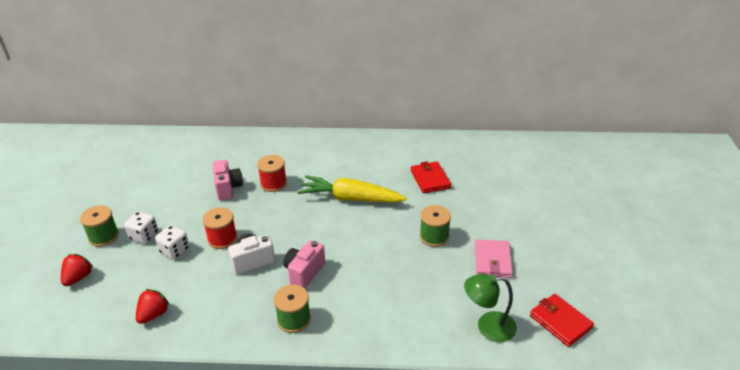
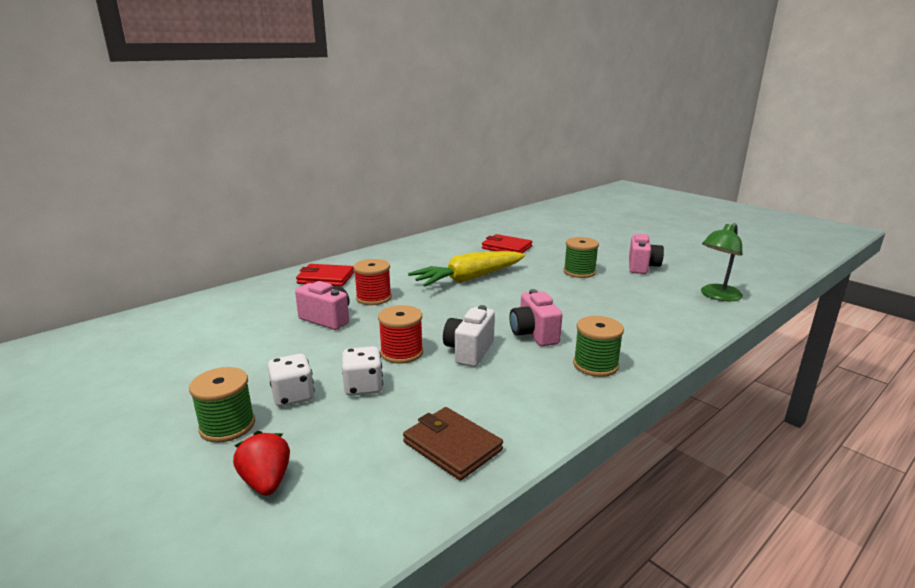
camera: 45 degrees left, 15 degrees down
(154, 314) = (452, 446): red strawberry -> brown wallet
(492, 261) = (642, 267): pink wallet -> pink camera
(560, 322) = (741, 274): red wallet -> red wallet (326, 278)

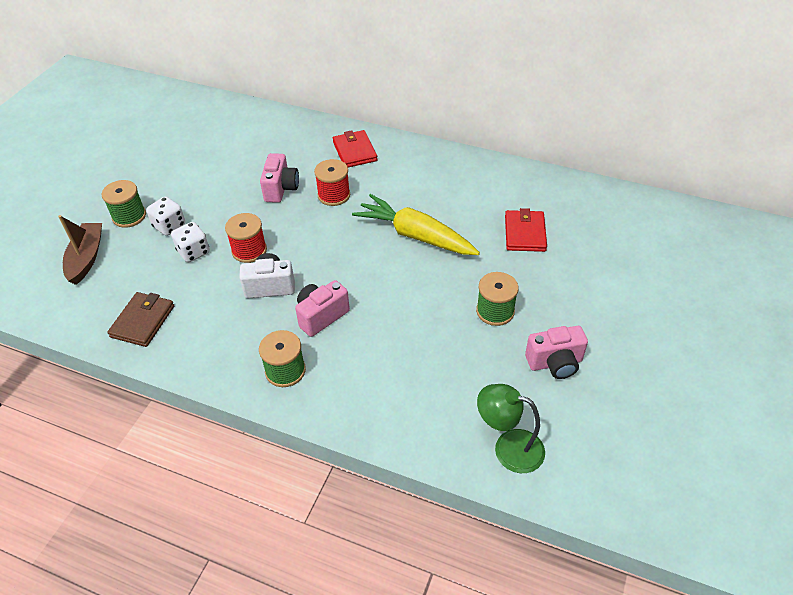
camera: 65 degrees right, 25 degrees up
(266, 481) = (86, 258): red strawberry -> brown boat

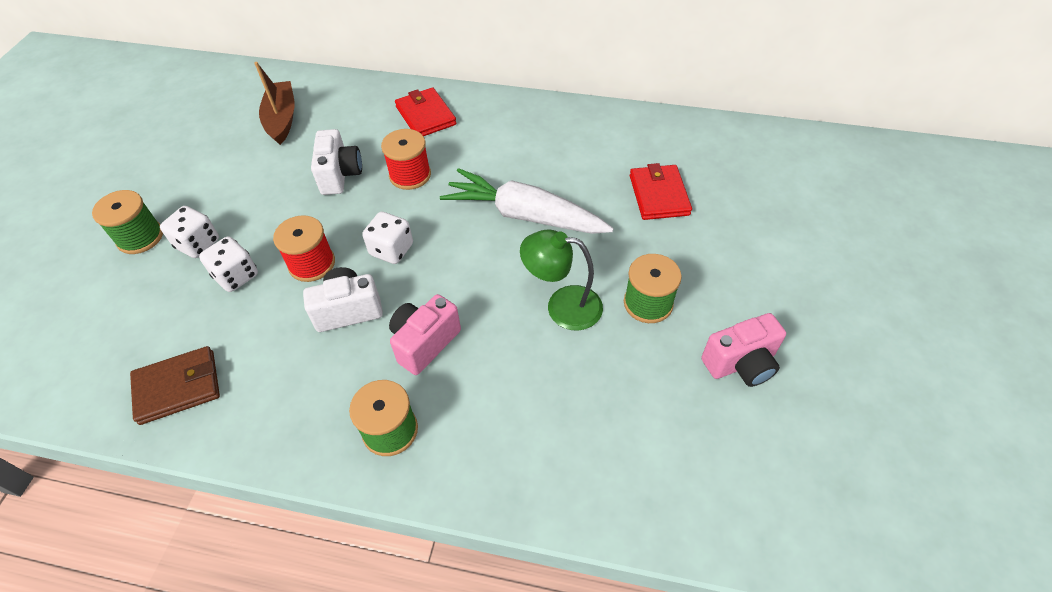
camera: 10 degrees left, 5 degrees up
(86, 258) = (86, 305): brown boat -> brown boat (282, 119)
(143, 321) = (178, 387): brown wallet -> brown wallet turned 60 degrees clockwise
(281, 189) = (340, 175): pink camera -> white camera
(309, 248) = (391, 250): none -> white dice
(415, 235) = (524, 215): yellow carrot -> white carrot
(508, 447) = (713, 496): green lamp -> green lamp (562, 306)

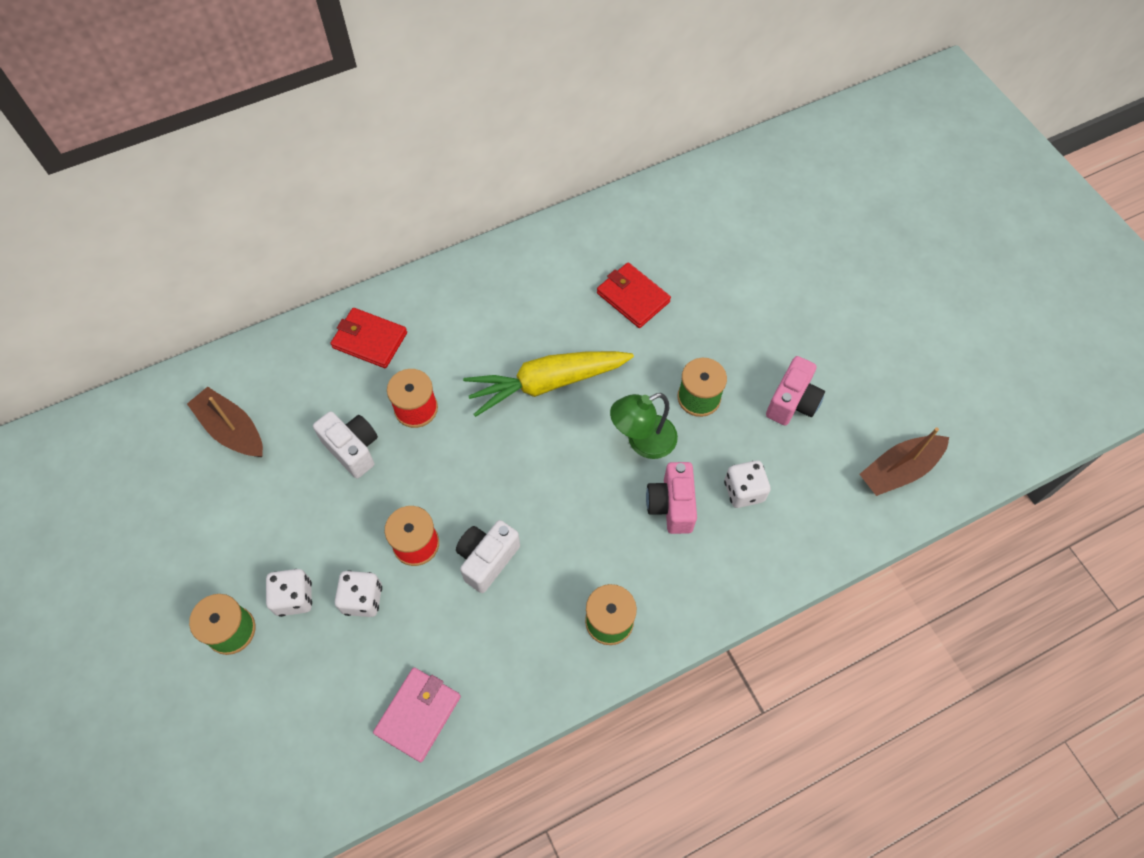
camera: 40 degrees left, 10 degrees up
(178, 387) = (418, 714): brown wallet -> pink wallet
(391, 250) = (470, 486): white dice -> white dice (743, 491)
(424, 343) = (571, 542): pink camera -> pink camera (671, 505)
(524, 215) = (546, 384): white carrot -> yellow carrot
(812, 505) = (899, 470): none -> brown boat

